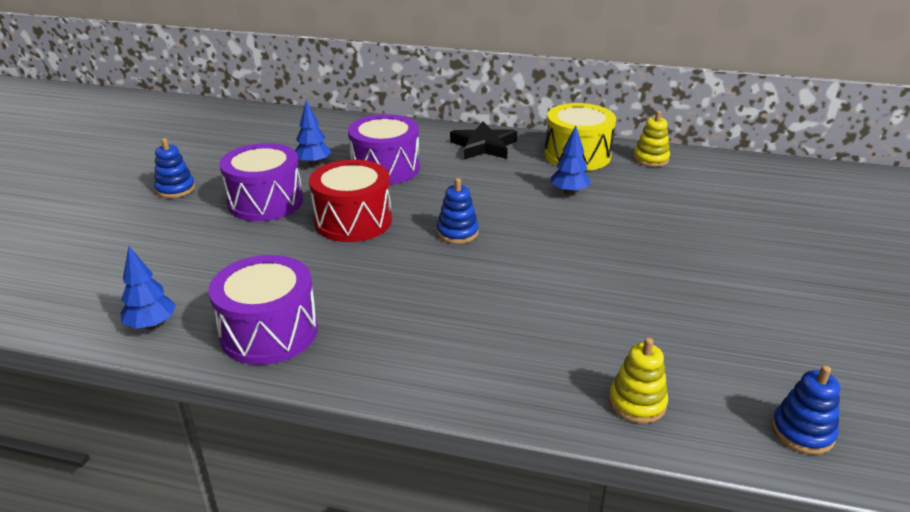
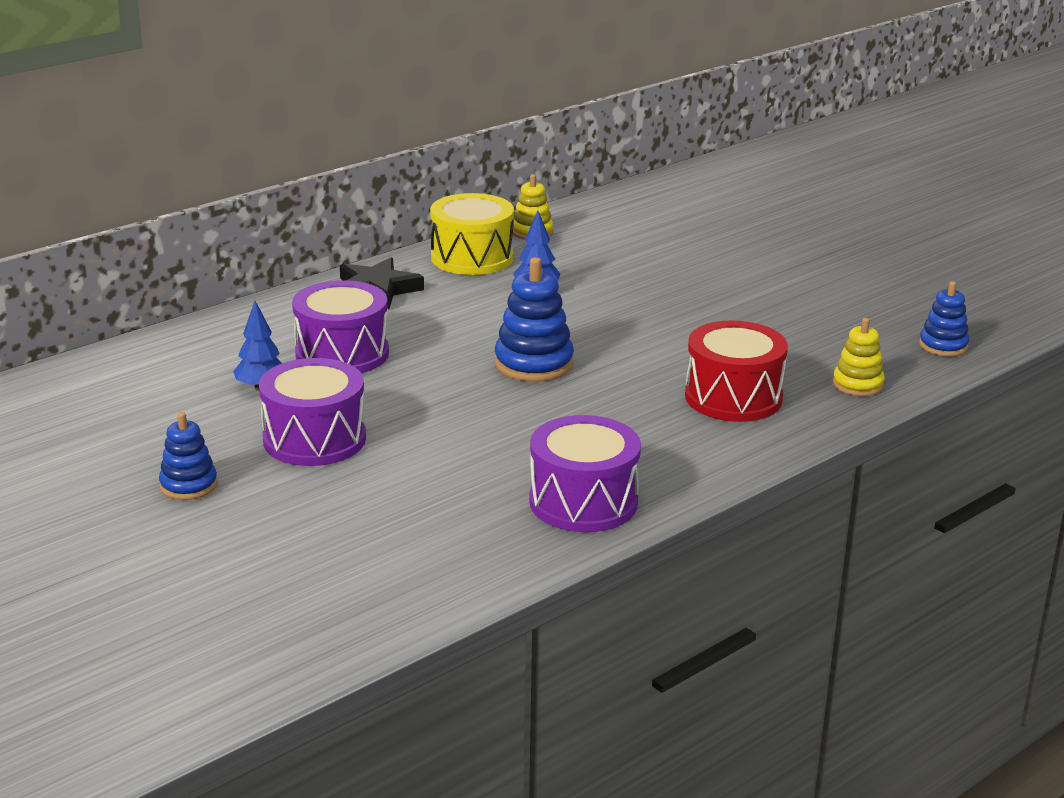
camera: 55 degrees left, 5 degrees down
(152, 325) = (491, 560): blue tree -> none
(353, 221) = (433, 405): red drum -> red drum (733, 397)
(457, 233) = (533, 364): blue stacking toy -> blue stacking toy, size x1.59

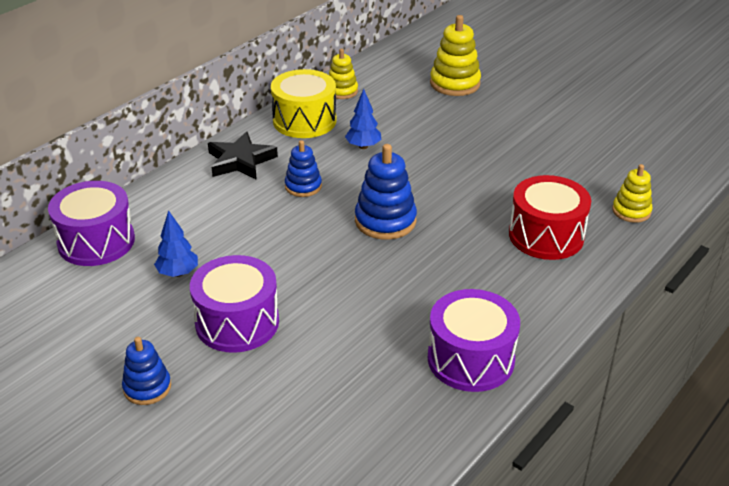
camera: 10 degrees left, 10 degrees up
(342, 354) = (233, 229): purple drum -> purple drum (96, 241)
(683, 236) = (455, 83): none -> yellow stacking toy
(943, 346) = (677, 166): blue stacking toy -> blue stacking toy (303, 186)

